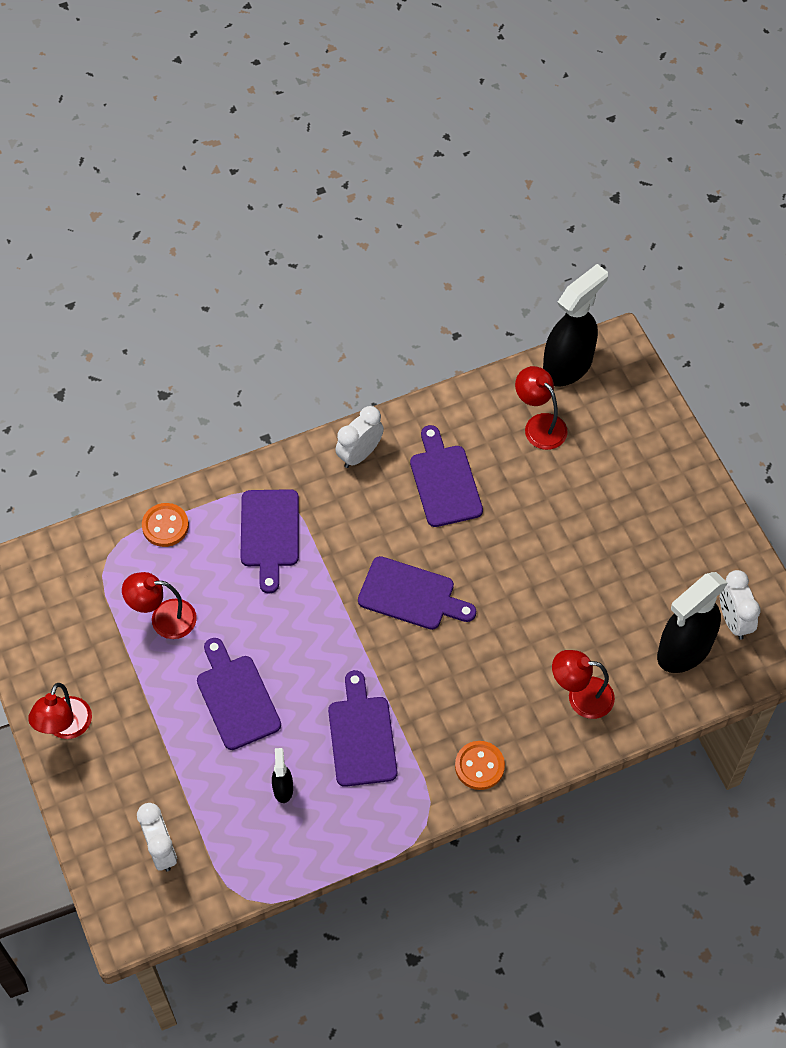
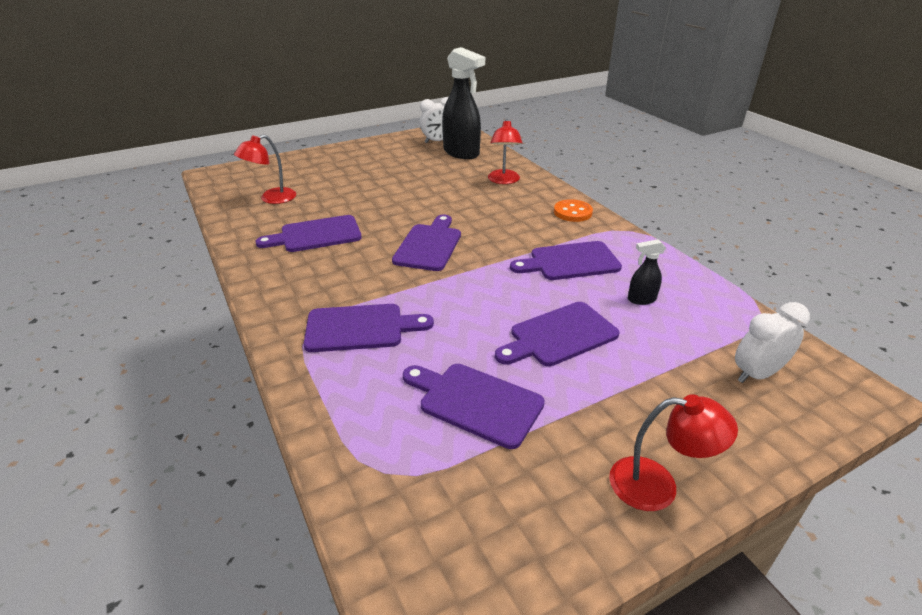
camera: 95 degrees left, 25 degrees down
(163, 619) = (475, 402): red lamp -> purple cutting board
(165, 526) = (342, 415): orange button -> none
(360, 454) = (274, 278): white clock -> none
(568, 366) = (220, 190): black spray bottle -> none

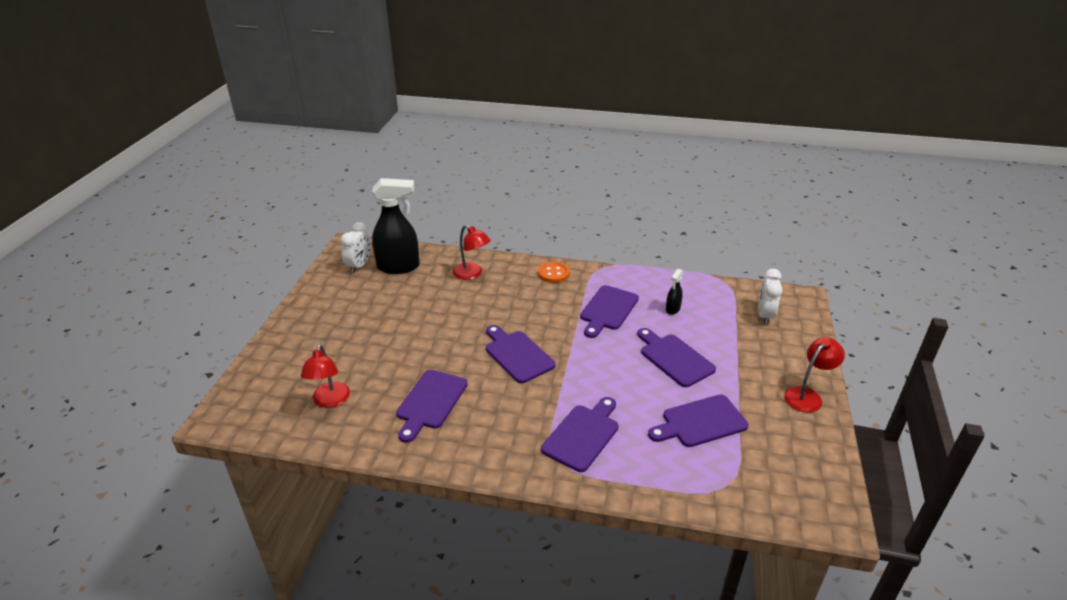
camera: 50 degrees left, 0 degrees up
(559, 336) = (674, 358): purple cutting board -> purple cutting board turned 135 degrees clockwise

